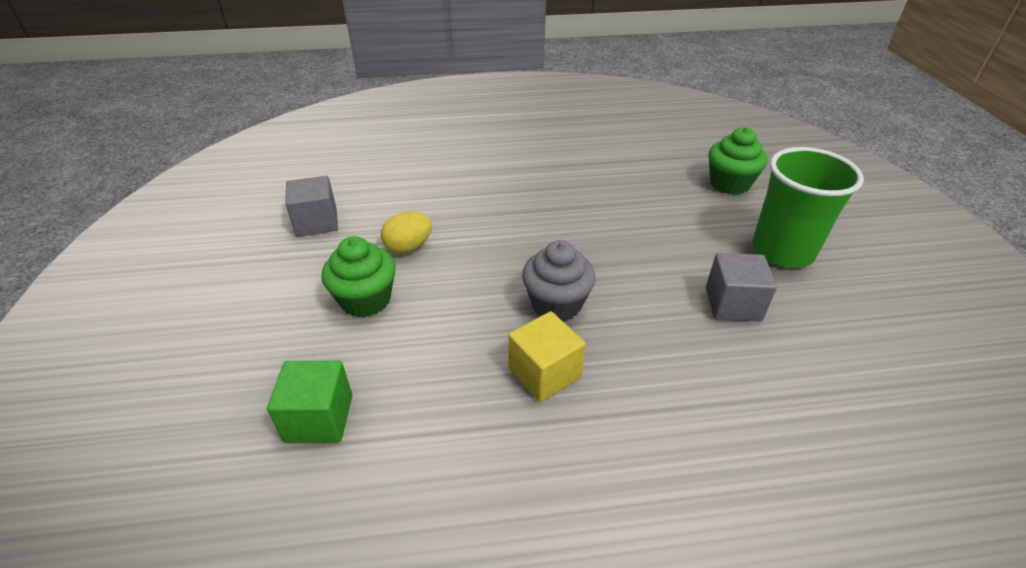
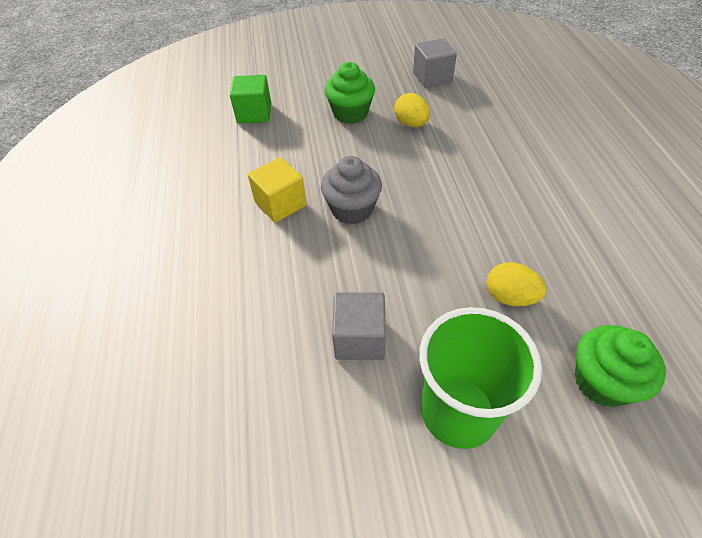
camera: 90 degrees right, 10 degrees up
(663, 212) = (510, 297): none -> yellow egg

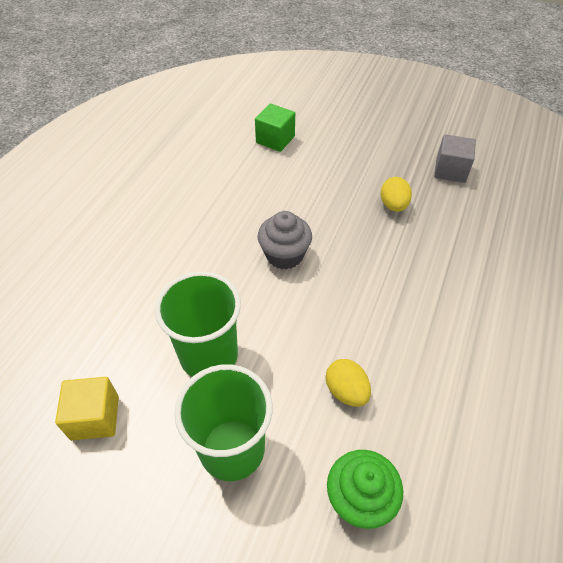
camera: 30 degrees right, 0 degrees up
(280, 204) = (236, 224): yellow cube -> yellow cube (95, 417)
(350, 113) = (350, 173): green cupcake -> none
(359, 338) = (209, 356): grey cube -> green cup

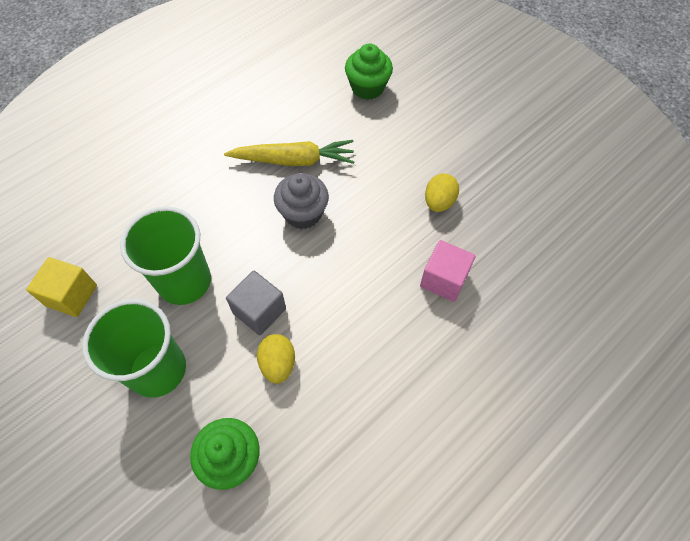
camera: 25 degrees right, 10 degrees up
(248, 215) = (294, 160): none -> yellow carrot
(275, 139) = (367, 87): green cube -> green cupcake
(439, 263) = (444, 279): none -> pink cube
(450, 170) = (525, 185): grey cube -> grey cube (259, 311)

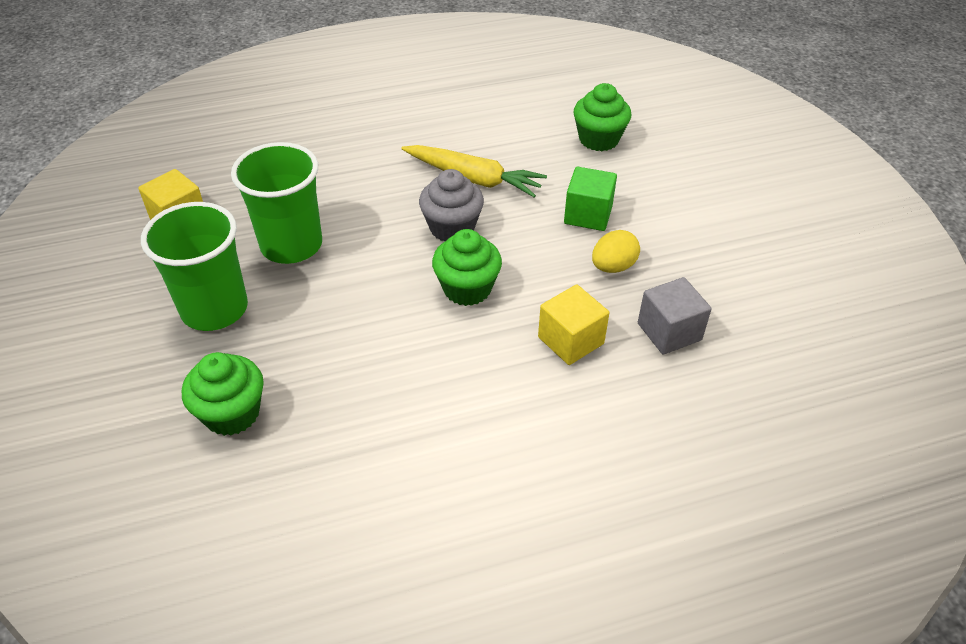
camera: 25 degrees right, 15 degrees down
(259, 311) = (348, 296): grey cube -> grey cube (669, 332)
(278, 364) = (335, 349): yellow egg -> none
(345, 265) = (467, 289): none -> green cupcake
(397, 162) = (588, 215): none -> green cube
(444, 279) = (570, 340): pink cube -> yellow cube

